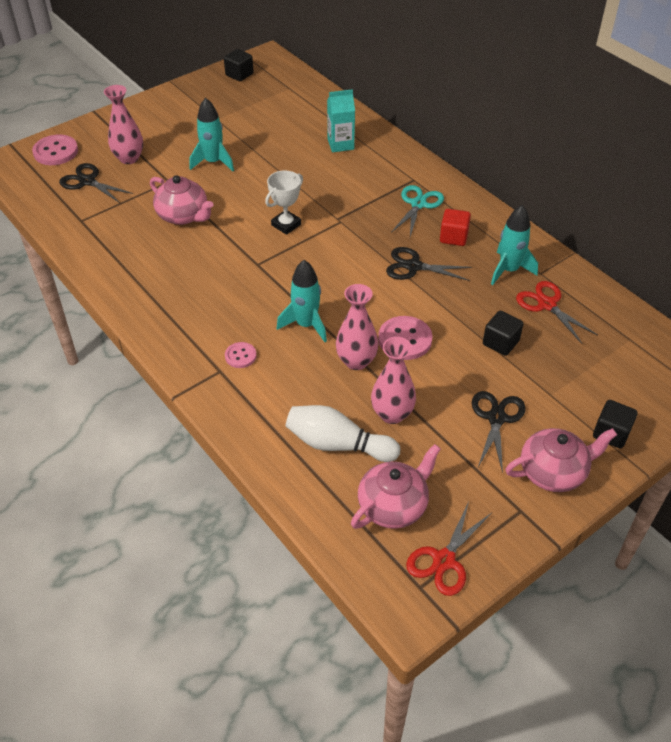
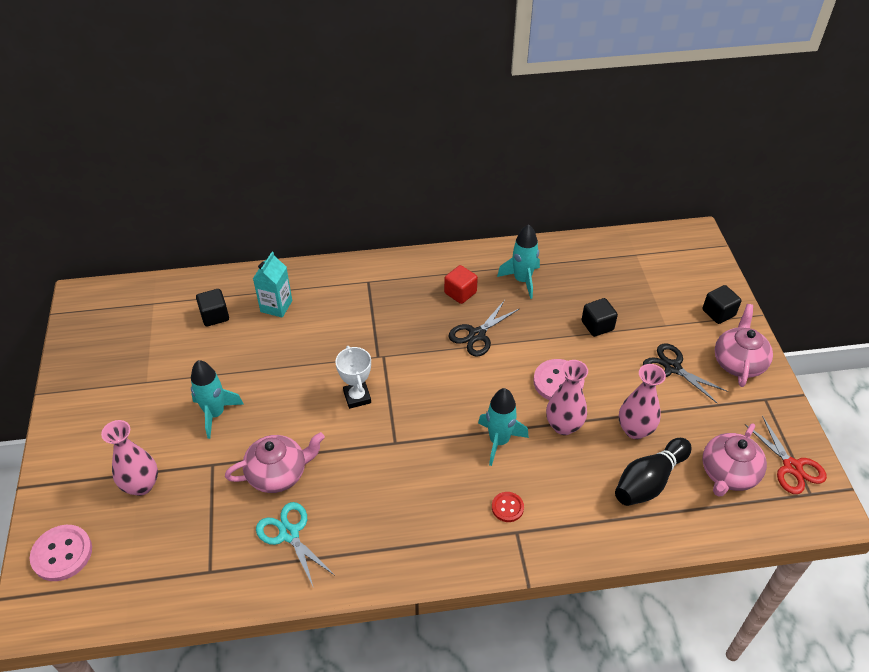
camera: 60 degrees left, 0 degrees up
(87, 181) = (146, 540): black scissors -> none
(239, 74) = (89, 331): black cube -> black cube (215, 316)
(240, 356) = (507, 507): pink button -> red button
(338, 444) = (649, 481): white bowling pin -> black bowling pin
(393, 505) = (728, 473): pink teapot -> pink teapot turned 135 degrees counterclockwise
(418, 204) = (402, 294): turquoise scissors -> turquoise scissors (289, 534)
(547, 304) = (574, 279): red scissors -> none

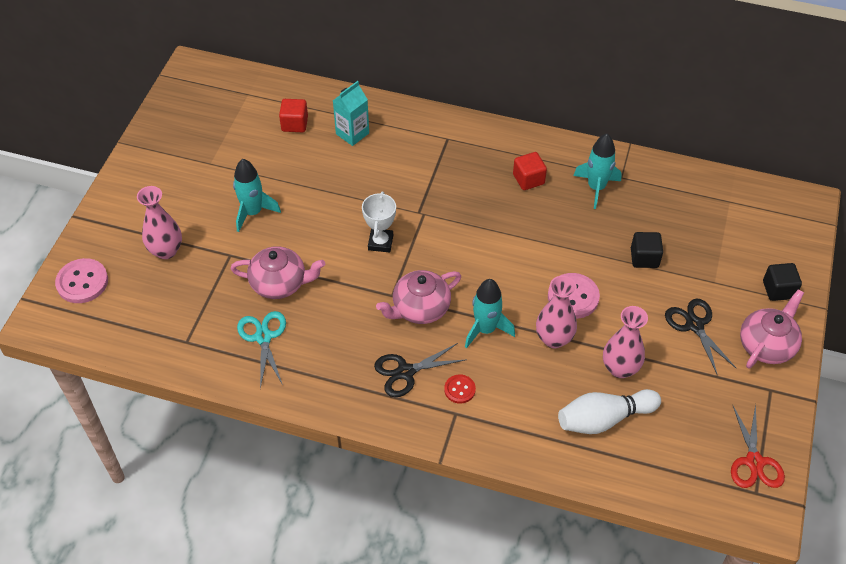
camera: 25 degrees right, 5 degrees up
(215, 316) = (294, 124): black cube -> red cube
(477, 335) = (521, 225): black scissors -> black scissors (405, 372)
(649, 481) = (604, 419): black bowling pin -> white bowling pin
(728, 473) = (686, 442): pink teapot -> pink teapot (420, 308)

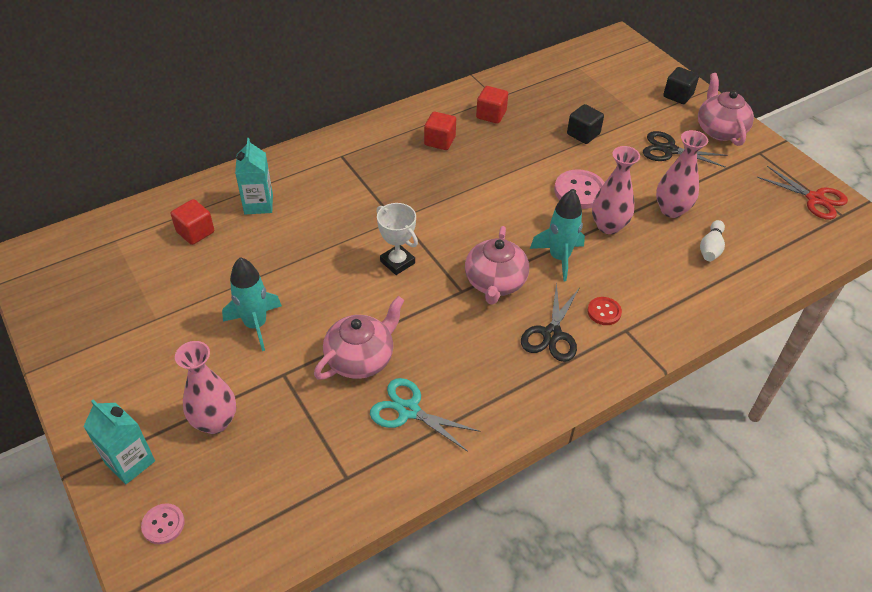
camera: 50 degrees left, 5 degrees down
(82, 282) = (163, 524): pink button -> pink button, size x0.58
(106, 235) = (130, 462): none -> turquoise carton
(596, 188) = (491, 115): turquoise rocket -> red cube
(604, 419) = (710, 248): white bowling pin -> white bowling pin, size x0.58

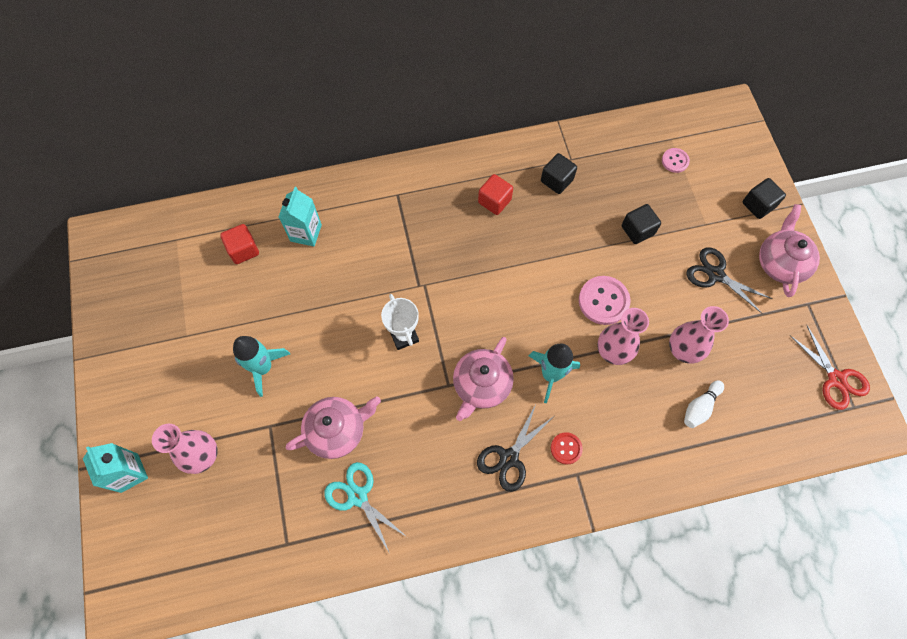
camera: 20 degrees right, 20 degrees up
(163, 524) = (138, 538): pink button -> pink button (675, 161)
(491, 115) = (556, 180): red cube -> black cube

